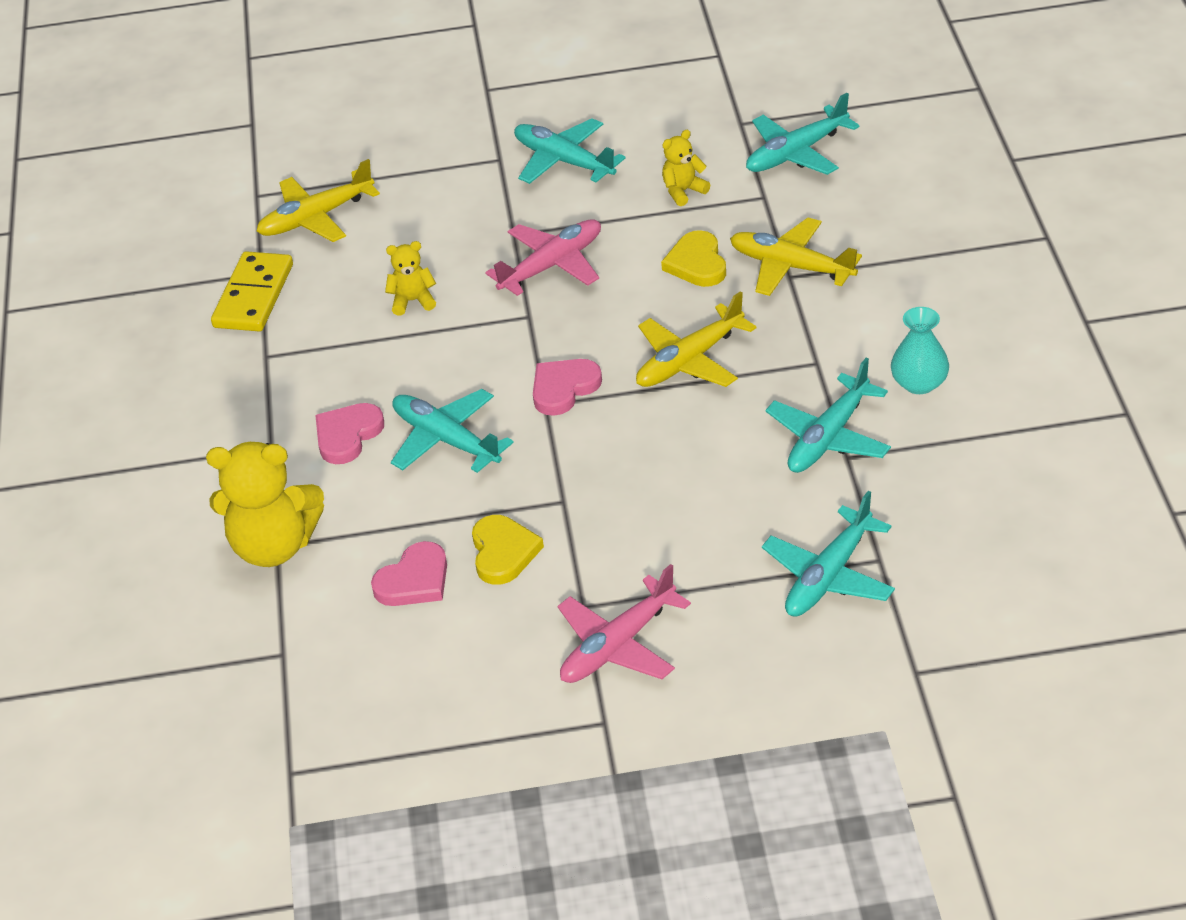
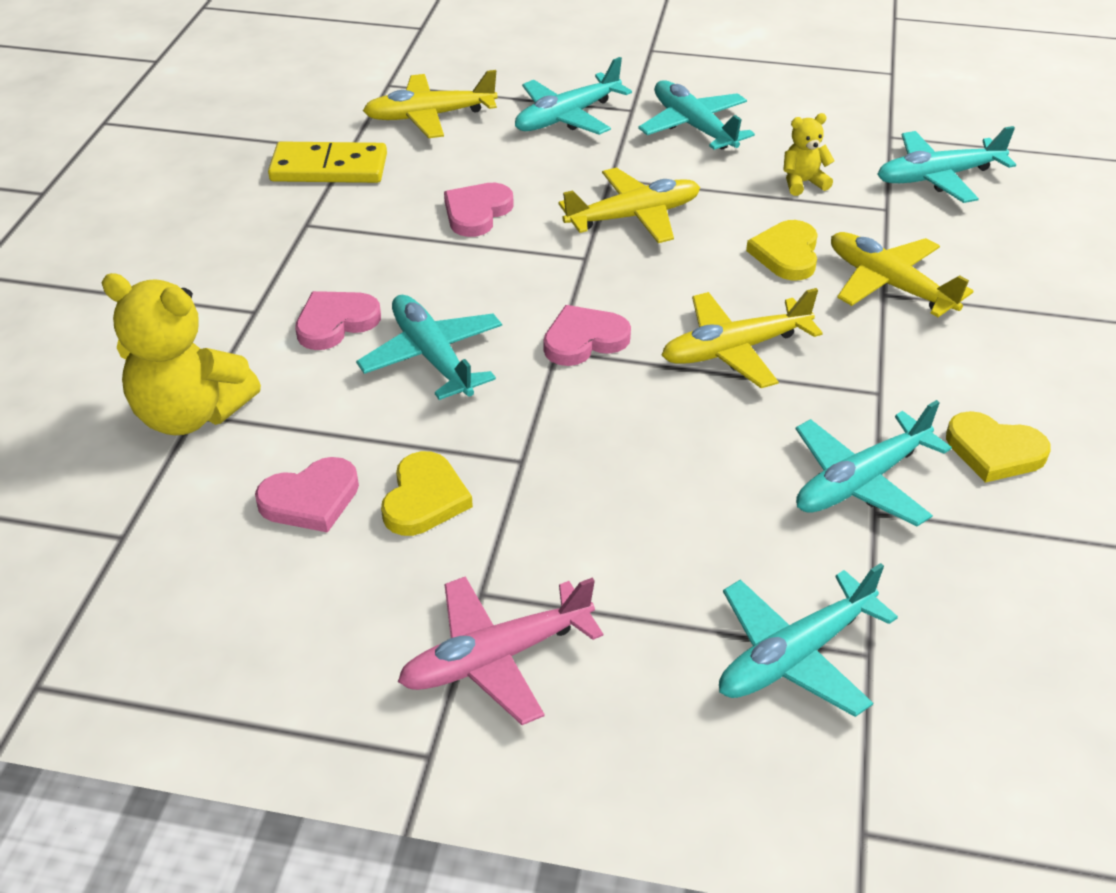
camera: 15 degrees right, 0 degrees up
(253, 296) = (329, 168): yellow domino -> yellow domino turned 60 degrees clockwise
(413, 301) = (477, 212): yellow teddy bear -> pink heart
(444, 183) = (567, 117): none -> turquoise plane
(551, 266) = (633, 217): pink plane -> yellow plane
(919, 383) = (994, 451): turquoise vase -> yellow heart

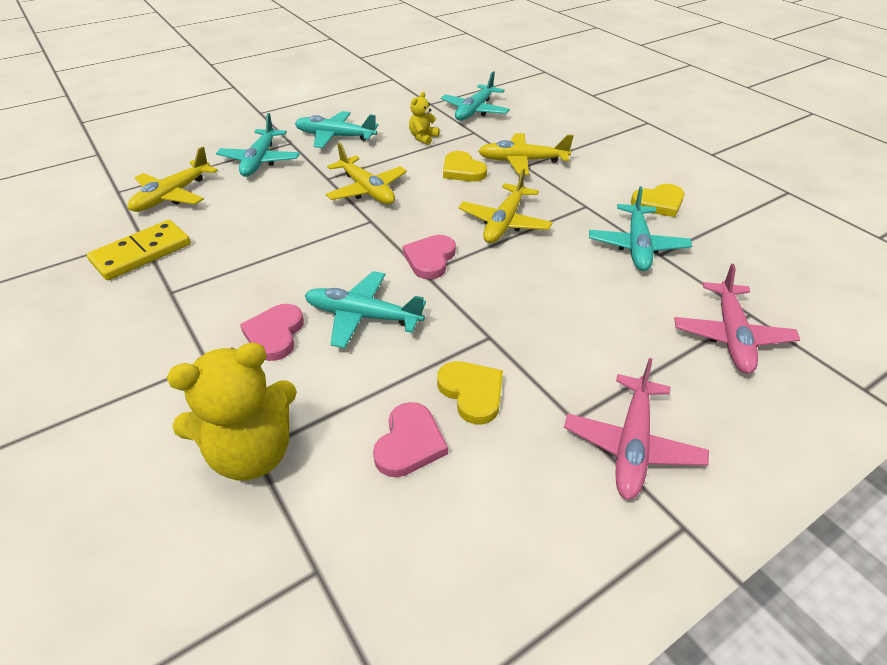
camera: 45 degrees left, 0 degrees up
(477, 212) = (277, 230): pink heart -> none
(633, 217) = (366, 190): yellow plane -> yellow plane turned 120 degrees clockwise
(795, 655) = (731, 335): turquoise plane -> pink plane

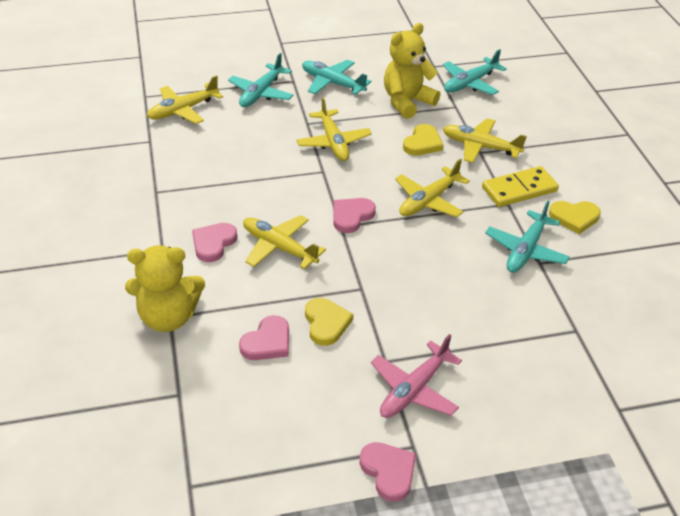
camera: 20 degrees right, 0 degrees up
(141, 253) = (146, 155): yellow domino -> yellow domino (519, 189)
(363, 316) = (279, 247): turquoise plane -> yellow plane
(423, 138) = (407, 102): yellow teddy bear -> yellow teddy bear, size x2.01
(462, 170) = (422, 143): yellow heart -> yellow heart turned 135 degrees counterclockwise
(680, 580) = (388, 472): none -> pink heart
(731, 335) = (546, 341): pink plane -> none

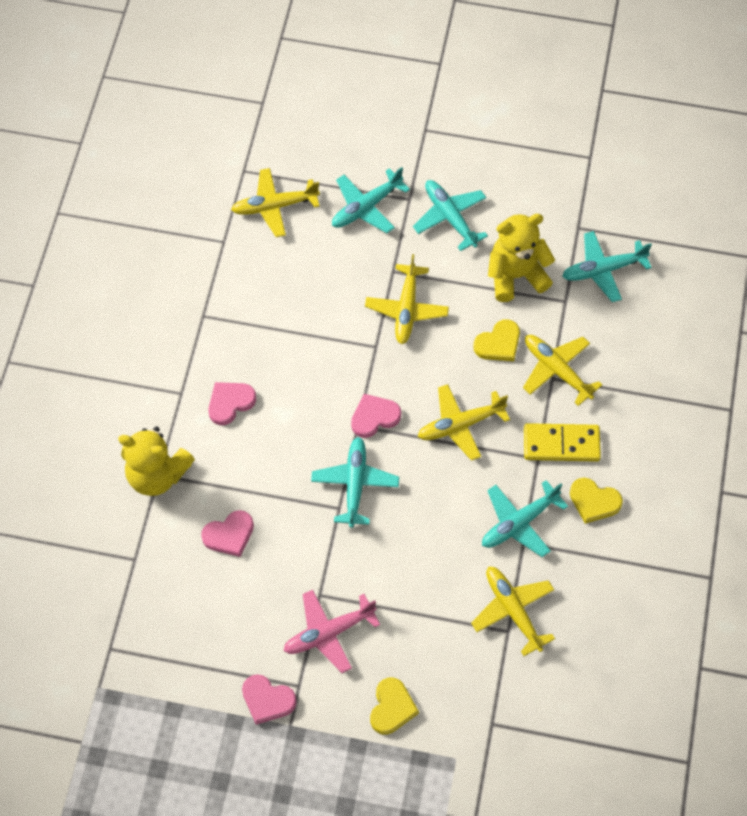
camera: 25 degrees right, 20 degrees up
(279, 247) = (288, 431): yellow plane -> yellow plane (513, 611)
(326, 323) = (289, 534): yellow heart -> yellow heart (392, 708)
(365, 267) = (355, 484): none -> turquoise plane
(388, 472) = (267, 700): pink heart -> pink heart turned 120 degrees clockwise

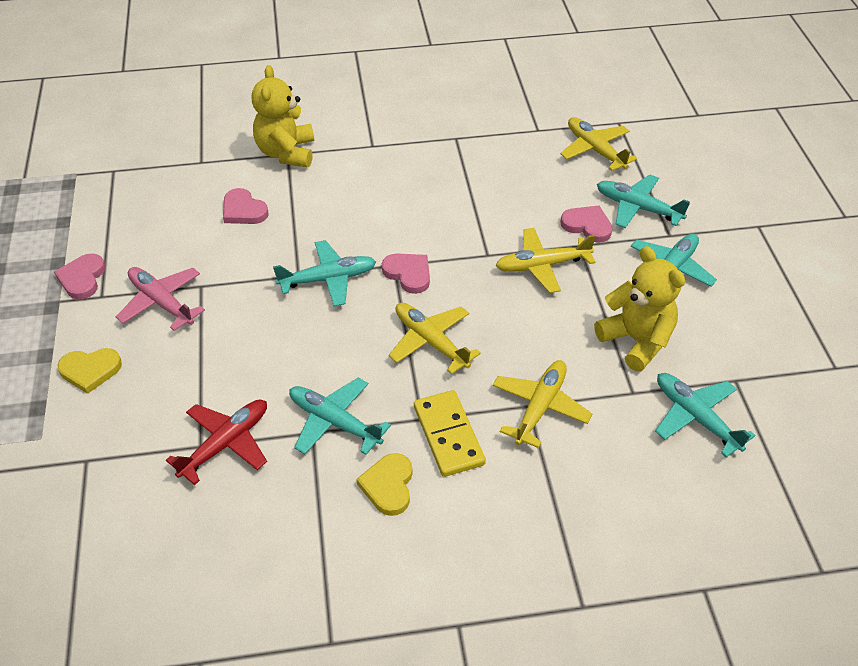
camera: 70 degrees right, 15 degrees down
(230, 403) = (377, 176): pink heart -> pink heart (587, 225)
(498, 343) = (544, 347): yellow heart -> none
(513, 611) = (225, 444): yellow plane -> red plane

